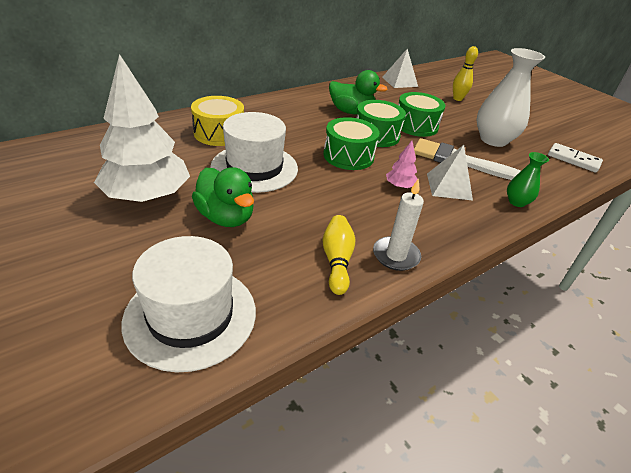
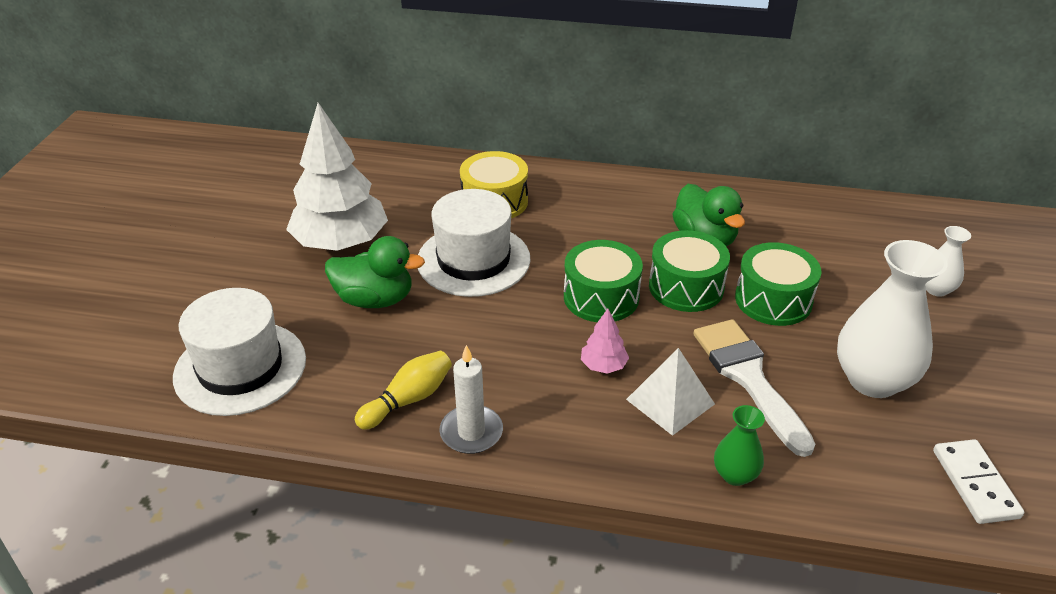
camera: 50 degrees right, 0 degrees up
(226, 217) = (375, 299): green duck -> green duck turned 90 degrees counterclockwise
(399, 81) = (874, 220): white pyramid -> none
(457, 99) = (936, 289): yellow bowling pin -> white vase

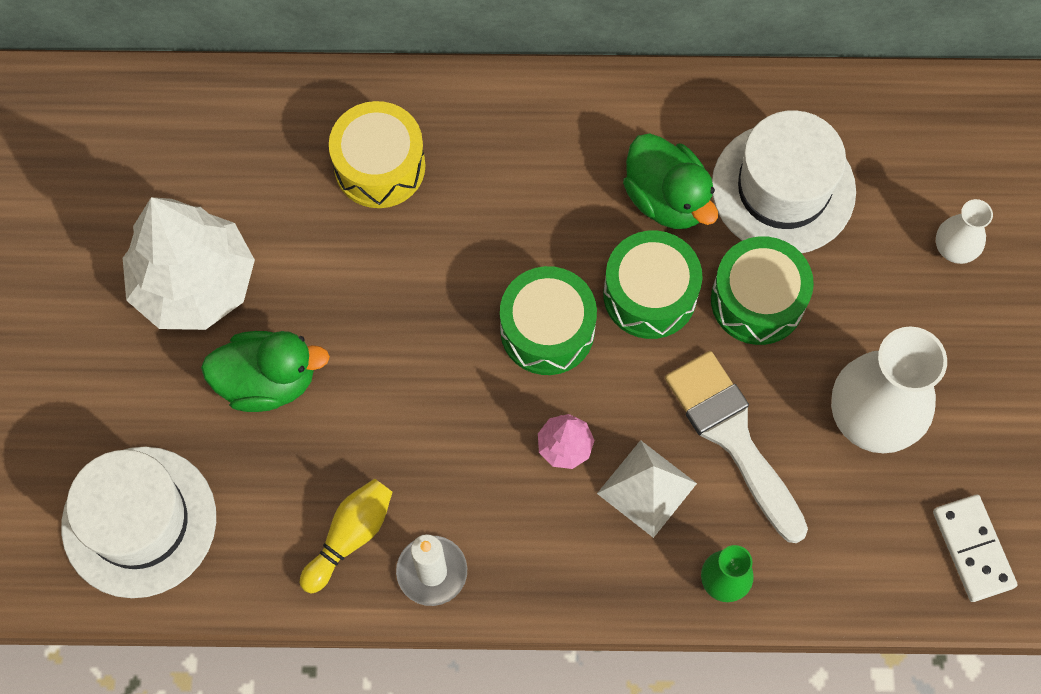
camera: 10 degrees left, 30 degrees up
(473, 260) = (375, 288): white hat -> white hat (783, 188)

